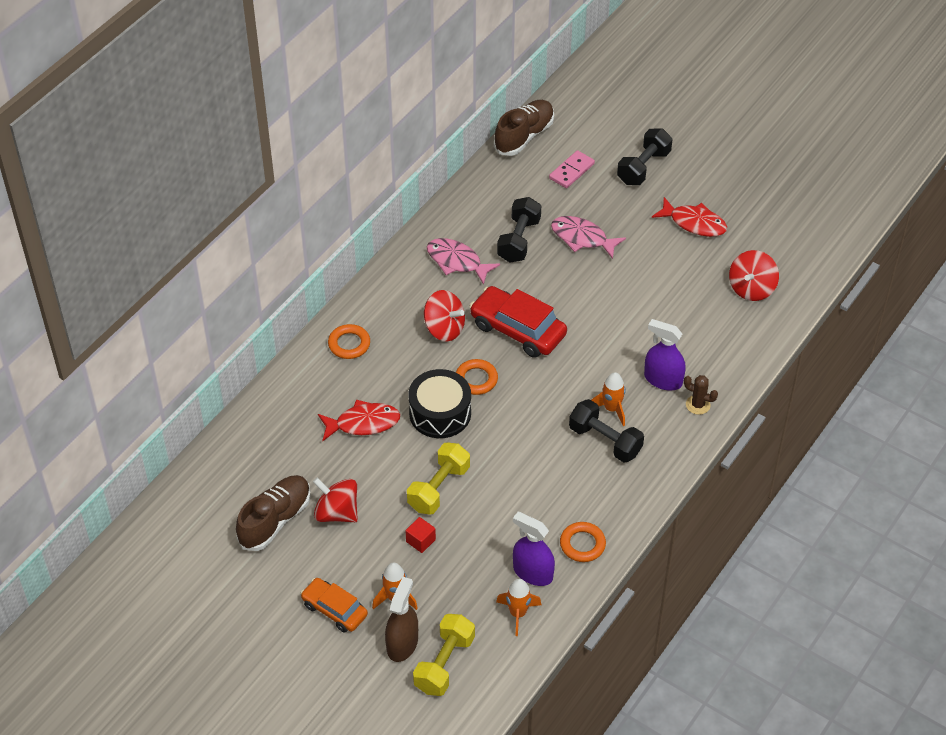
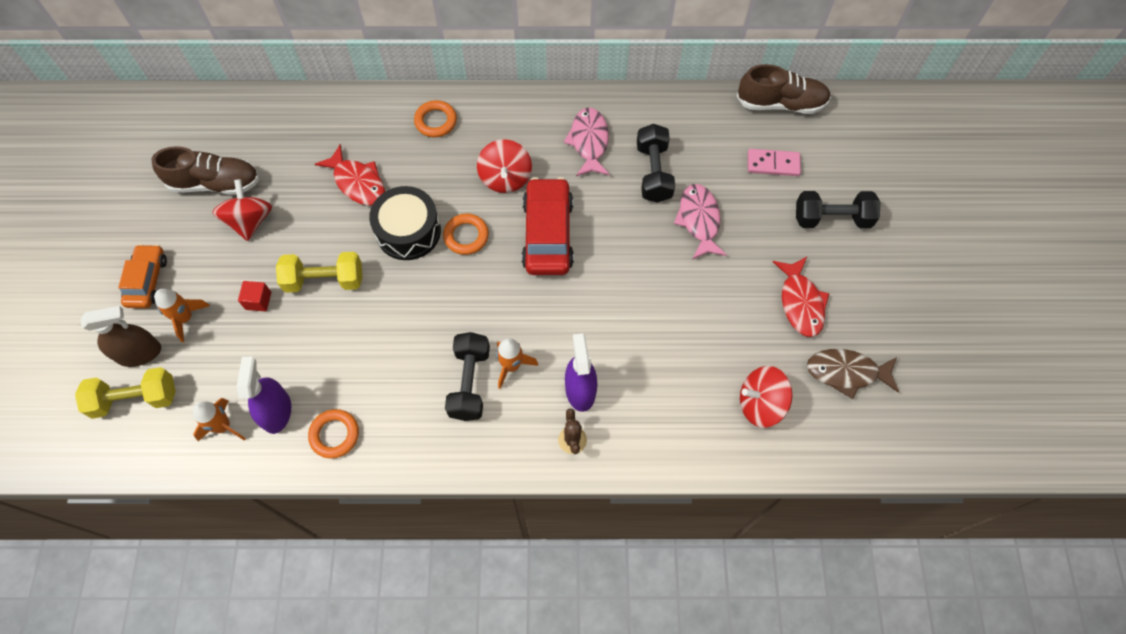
camera: 55 degrees right, 15 degrees up
(519, 240) = (653, 173): black dumbbell -> black dumbbell turned 75 degrees counterclockwise
(764, 231) = (846, 372): none -> brown fish

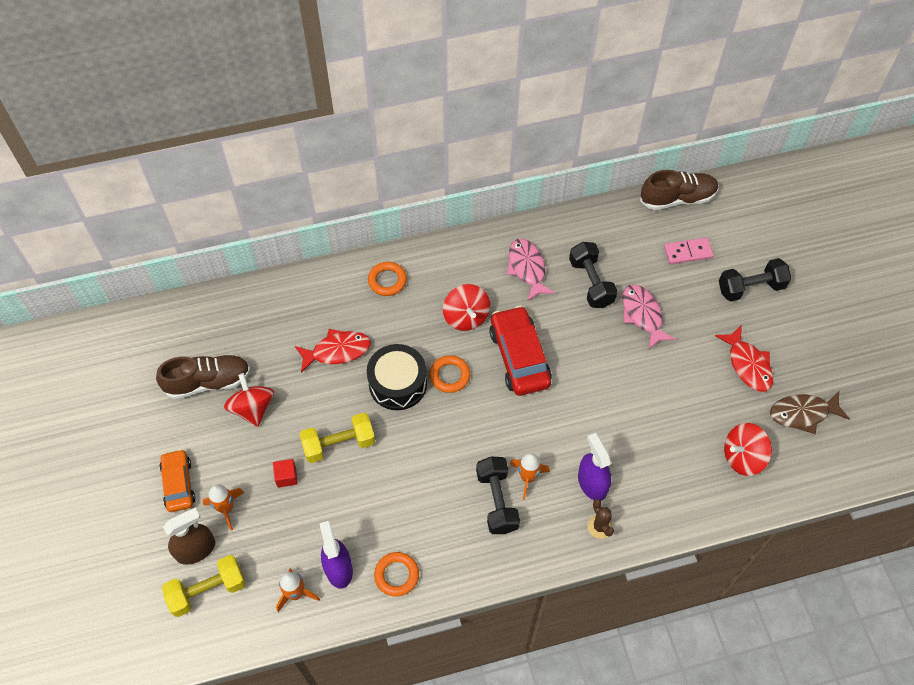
camera: 15 degrees left, 5 degrees down
(357, 182) = (337, 351): red fish -> red fish turned 45 degrees counterclockwise

